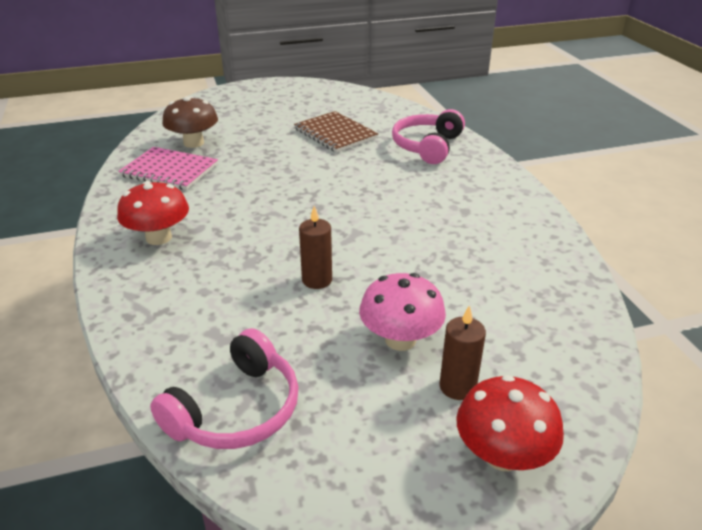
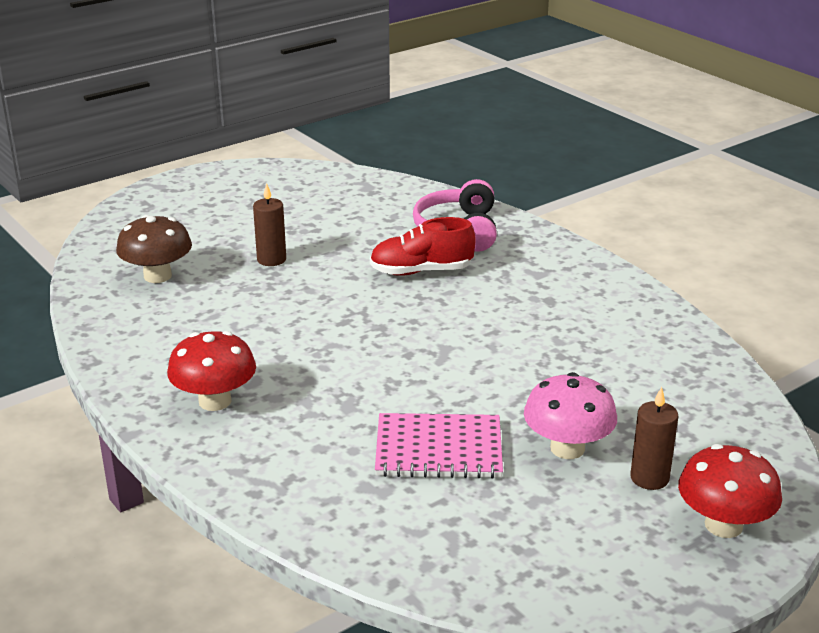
camera: 20 degrees left, 5 degrees down
(169, 170) = (156, 318): pink notebook -> pink notebook (438, 449)
(237, 410) = (450, 551): pink headphones -> none
(317, 280) = (439, 409): brown candle -> brown candle (271, 259)
(335, 134) = (335, 232): brown notebook -> none
(378, 171) = (421, 271): none -> red shoe

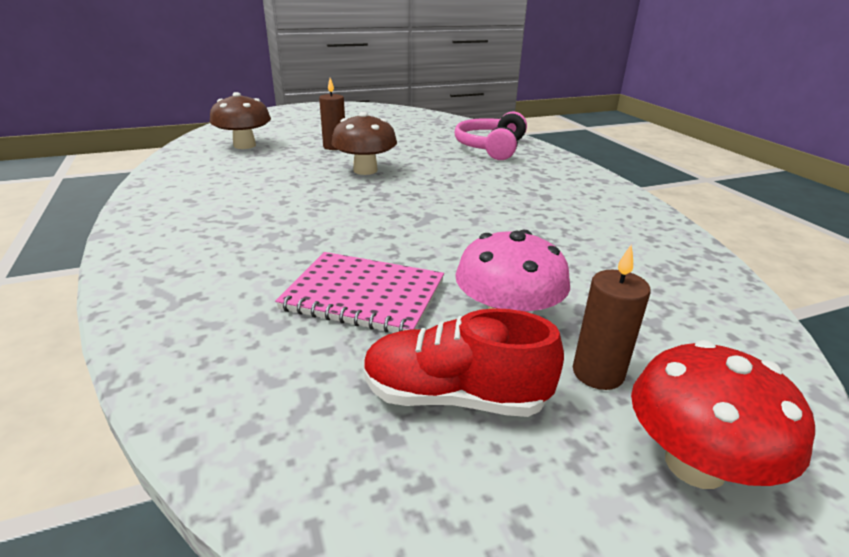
camera: 15 degrees right, 0 degrees up
(215, 401) = (196, 223): red mushroom -> none
(336, 294) = (365, 170): none -> brown mushroom
(421, 271) = (444, 166): red shoe -> red shoe (454, 397)

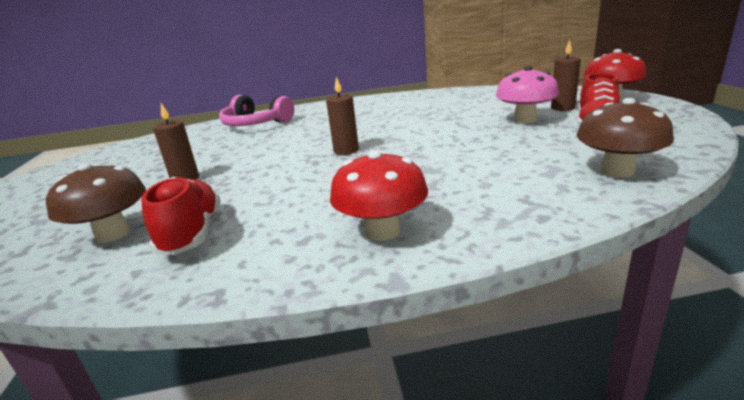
camera: 75 degrees left, 5 degrees down
(180, 226) = (382, 231): none -> red mushroom
(228, 165) = (192, 233): none -> red shoe
(364, 295) = (509, 148): pink notebook -> none
(365, 170) = (274, 161): brown mushroom -> brown mushroom (617, 171)
(387, 197) = (346, 150): none -> brown candle

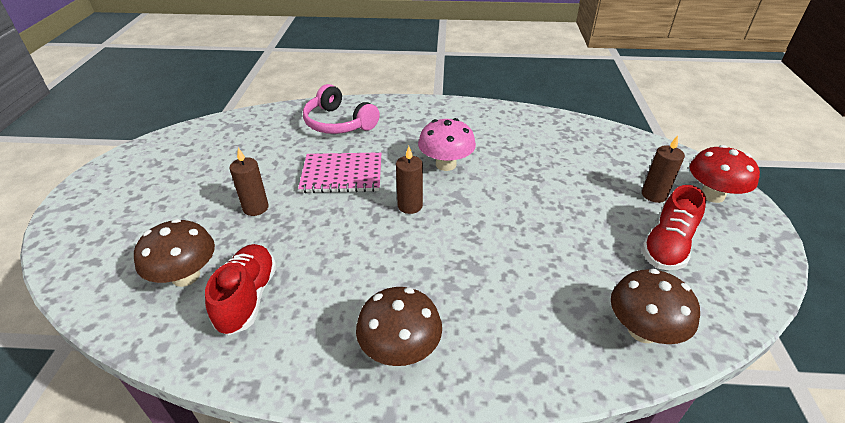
camera: 10 degrees right, 15 degrees up
(270, 147) = (342, 175): none -> pink notebook
(382, 231) = (400, 349): red mushroom -> brown mushroom
(525, 120) = (603, 206): pink mushroom -> pink mushroom (446, 164)

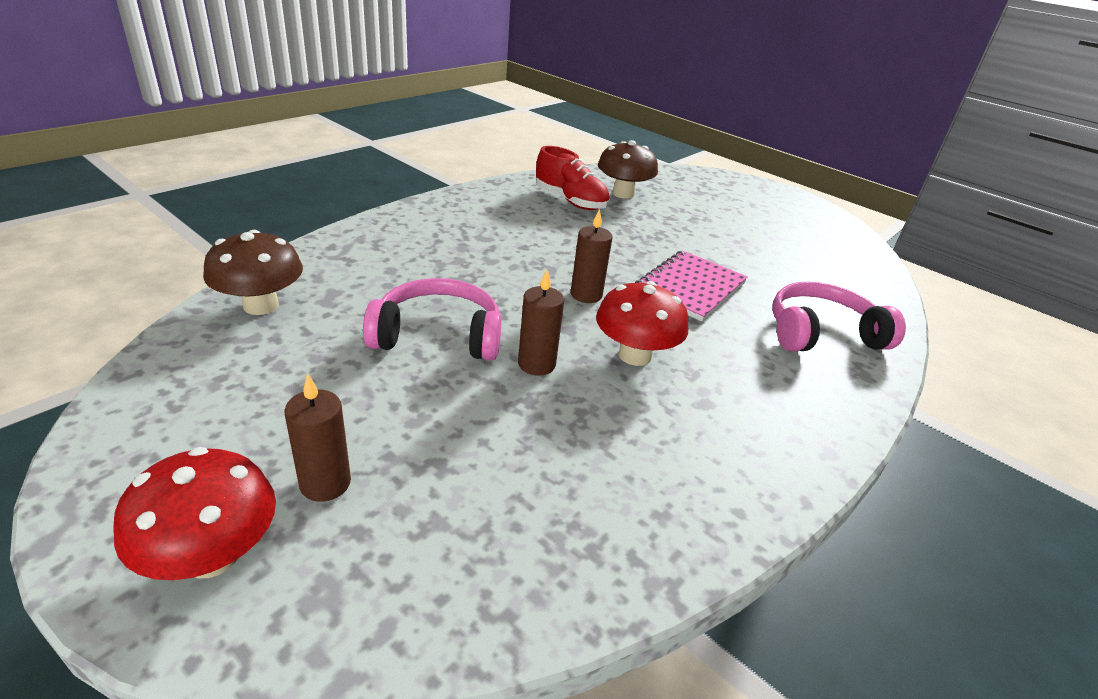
camera: 125 degrees right, 5 degrees down
(255, 208) = (679, 235): brown candle -> brown candle (536, 364)
(400, 349) = (442, 221): brown mushroom -> none
(446, 164) = (634, 355): pink mushroom -> red mushroom
(536, 232) = (438, 335): none -> pink headphones
(667, 246) = (267, 403): red shoe -> none

